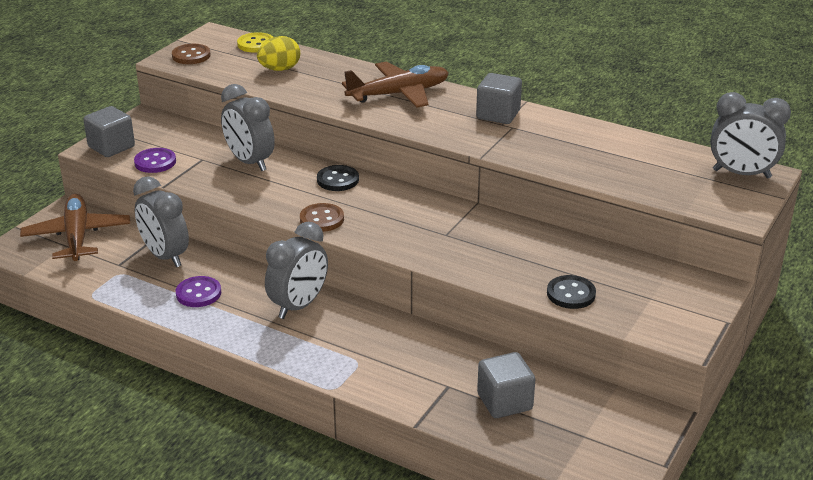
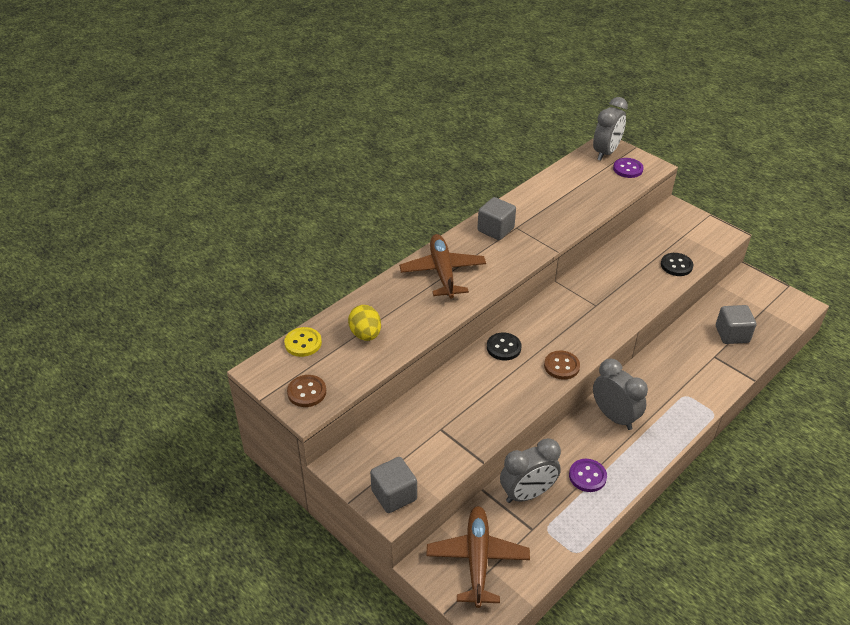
camera: 75 degrees left, 10 degrees up
(77, 236) = (477, 559): brown plane -> brown plane turned 90 degrees clockwise
(155, 162) = (436, 463): purple button -> purple button (628, 169)
(249, 162) = (457, 397): grey clock -> none

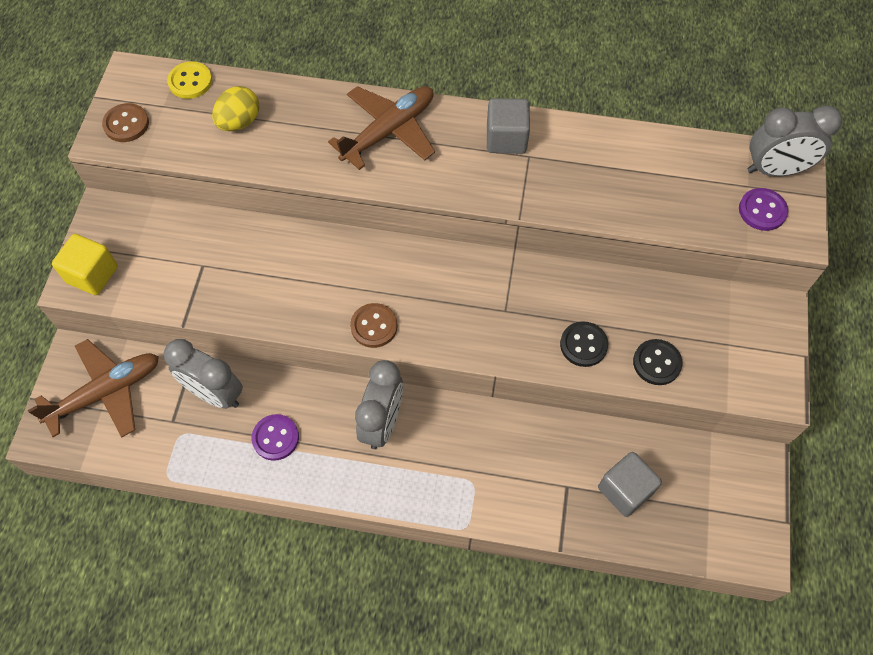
camera: 55 degrees right, 20 degrees up
(394, 495) = (92, 275): grey cube -> yellow cube
(503, 347) = (361, 257): black button -> black button (583, 345)

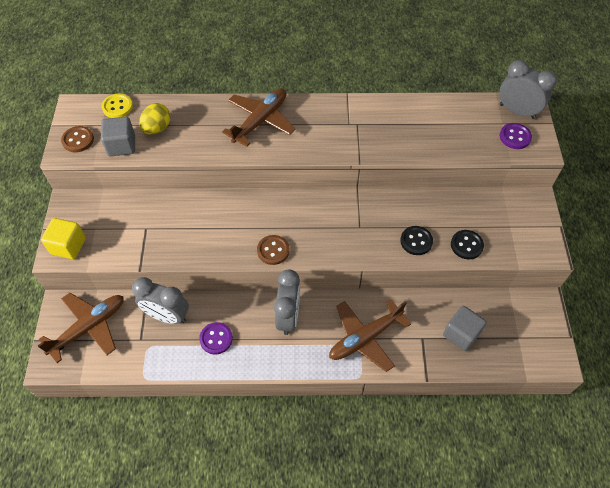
camera: 10 degrees left, 5 degrees down
(485, 472) = (365, 338): none -> brown plane
(506, 139) = (339, 115): grey cube -> grey cube (121, 145)
(775, 170) = (517, 111): grey clock -> grey clock turned 135 degrees counterclockwise

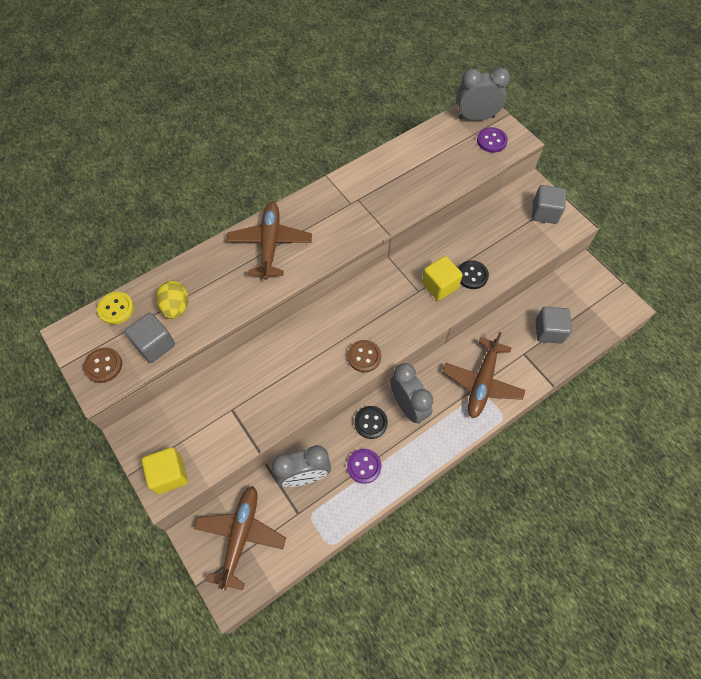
camera: 35 degrees left, 5 degrees up
(381, 233) = (439, 286): none -> yellow cube
(466, 245) = (512, 255): black button -> black button (370, 422)
(528, 227) = (544, 213): none -> grey cube

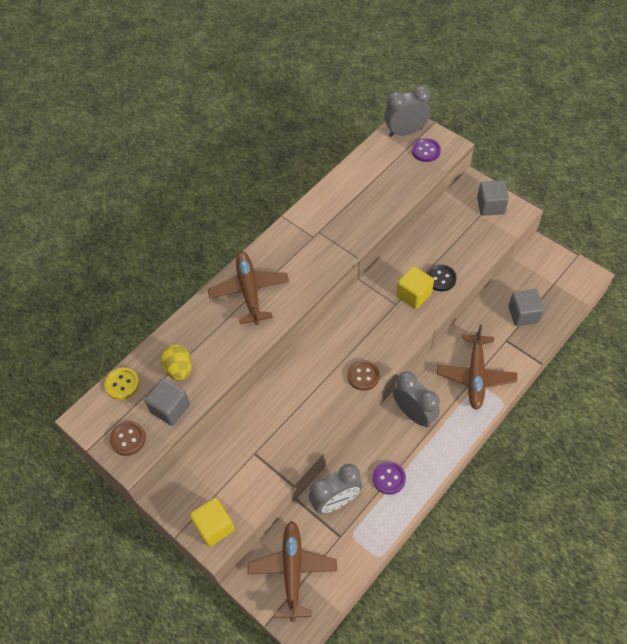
camera: 10 degrees left, 5 degrees down
(370, 422) = (383, 437): black button -> none

